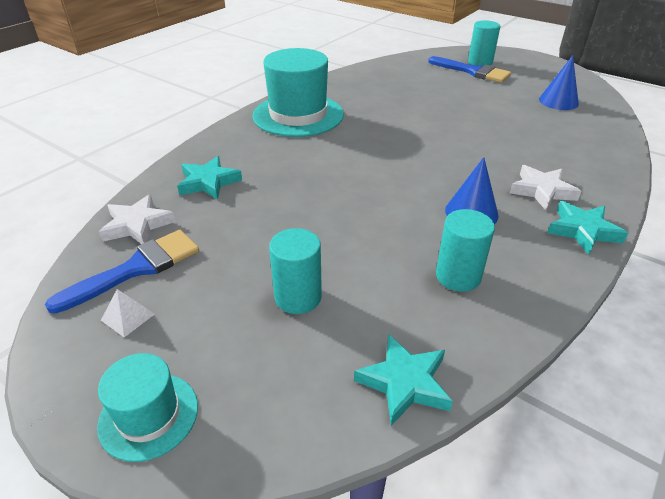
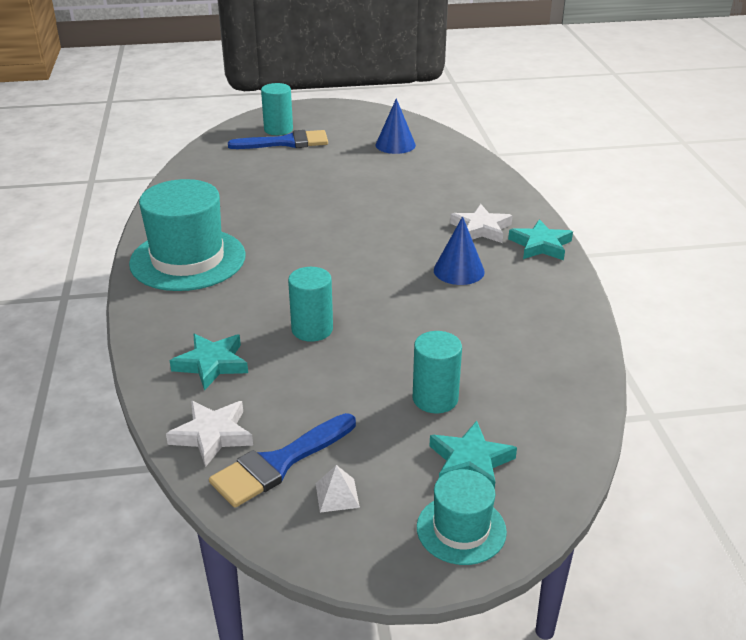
camera: 45 degrees left, 5 degrees down
(137, 268) = (279, 463): blue brush -> blue brush turned 135 degrees counterclockwise
(404, 382) = (571, 401): turquoise star -> turquoise star (470, 462)
(458, 276) = (511, 320): turquoise cylinder -> turquoise cylinder (312, 329)

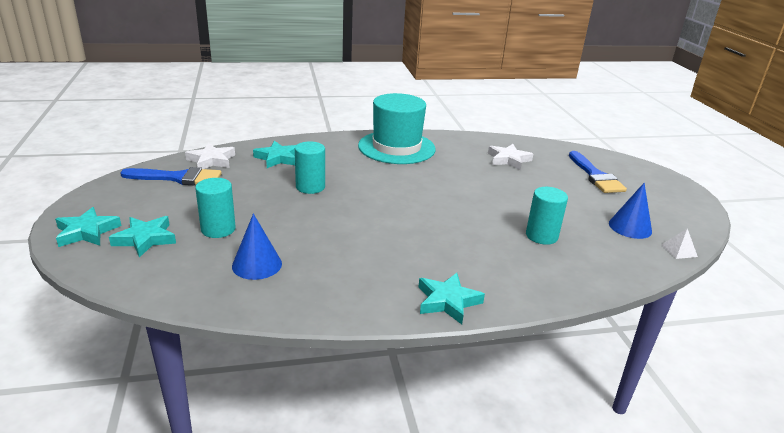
camera: 85 degrees right, 5 degrees down
(278, 129) = (619, 172): turquoise cylinder -> turquoise cylinder (541, 236)
(279, 463) = (178, 178): blue brush -> blue brush turned 135 degrees clockwise
(337, 495) = (142, 194): white pyramid -> white pyramid (678, 250)
(459, 270) = (392, 249): blue cone -> blue cone (257, 264)
(461, 529) = (87, 232): turquoise hat -> turquoise star
(481, 229) = (471, 266): white star -> white star (508, 160)

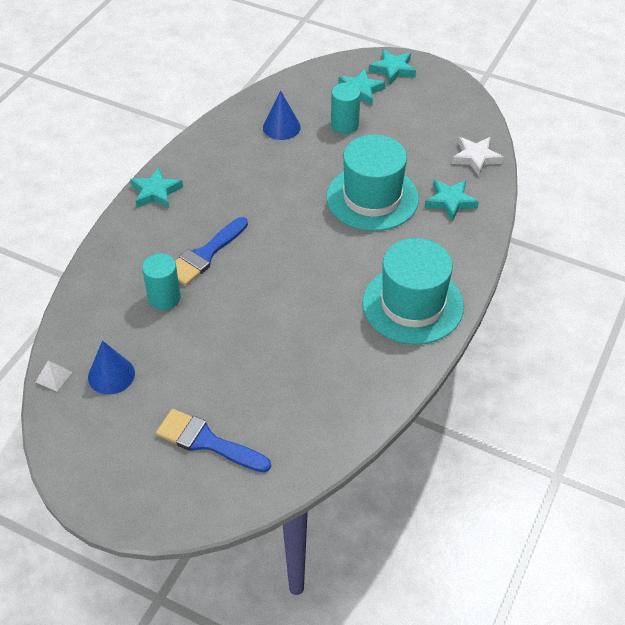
camera: 130 degrees right, 20 degrees up
(178, 178) = (451, 129): blue brush -> blue brush (205, 255)
(310, 187) = (372, 198): turquoise cylinder -> turquoise hat
(508, 160) = (307, 387): white star -> none

